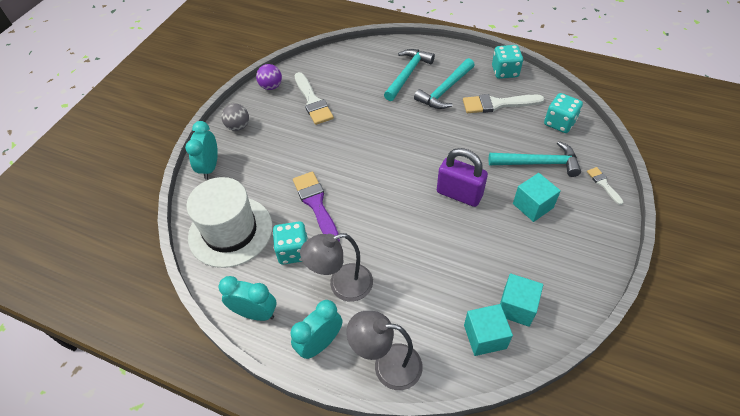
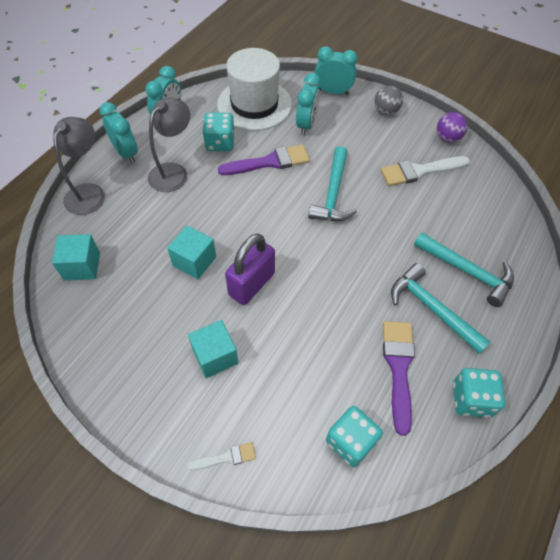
camera: 95 degrees right, 5 degrees up
(260, 182) = (306, 125): none -> turquoise clock
(342, 285) = (173, 172): grey lamp -> grey lamp turned 45 degrees clockwise
(497, 104) = (398, 368): white brush -> purple brush
(516, 307) = (99, 300): turquoise cube -> turquoise cube (194, 261)
(538, 163) = (280, 385): turquoise hammer -> turquoise hammer (333, 193)

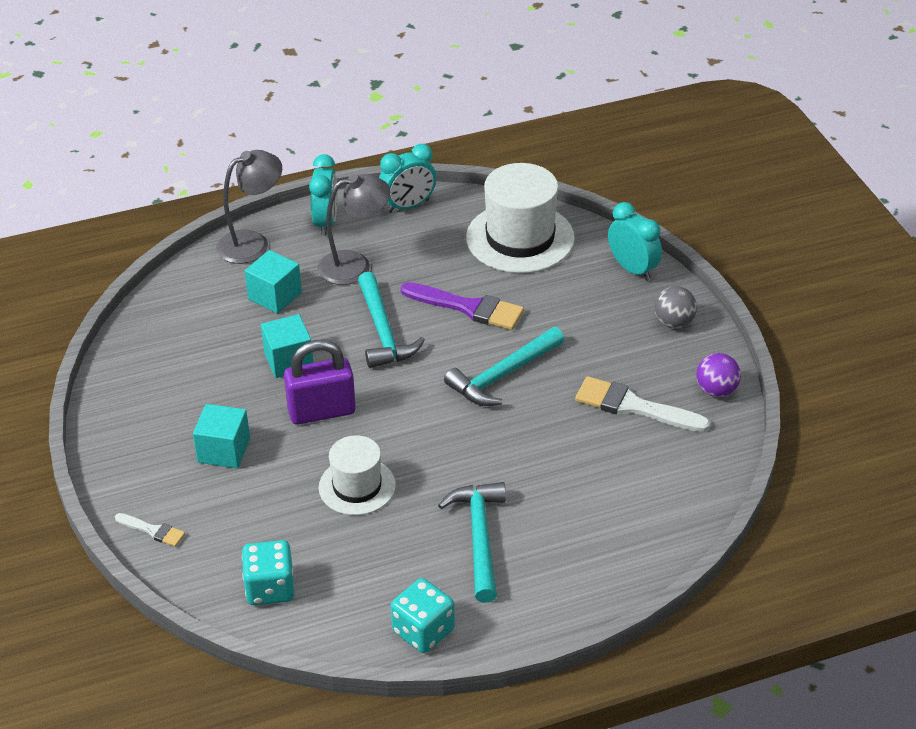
camera: 40 degrees right, 15 degrees down
(82, 266) = (182, 308): turquoise cube -> turquoise cube (275, 296)
(220, 143) = (435, 260): turquoise dice -> none
(306, 125) = (556, 290): turquoise clock -> none
(327, 323) = (357, 486): none -> white hat
(398, 368) = (383, 563): purple brush -> none
(467, 271) = (562, 529): turquoise hammer -> turquoise hammer (383, 331)

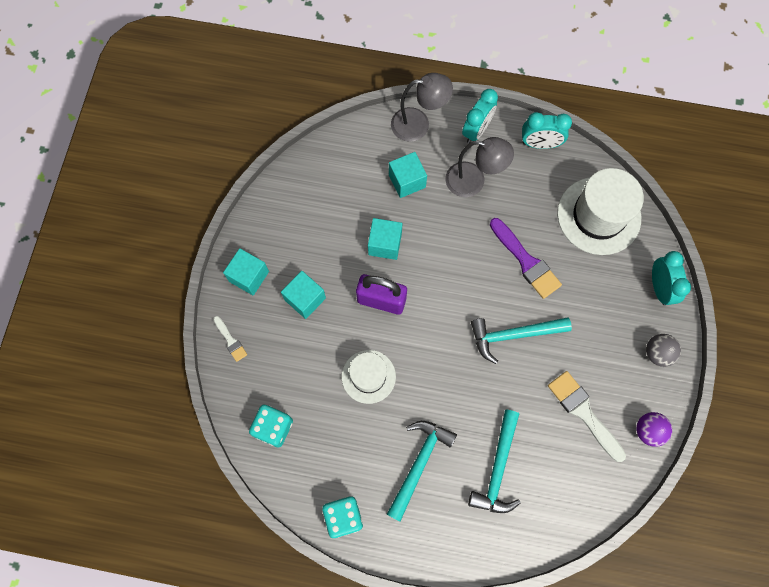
camera: 30 degrees right, 30 degrees up
(134, 460) = (249, 276): none -> turquoise cube
(383, 331) = (458, 252): turquoise hammer -> turquoise hammer (498, 469)

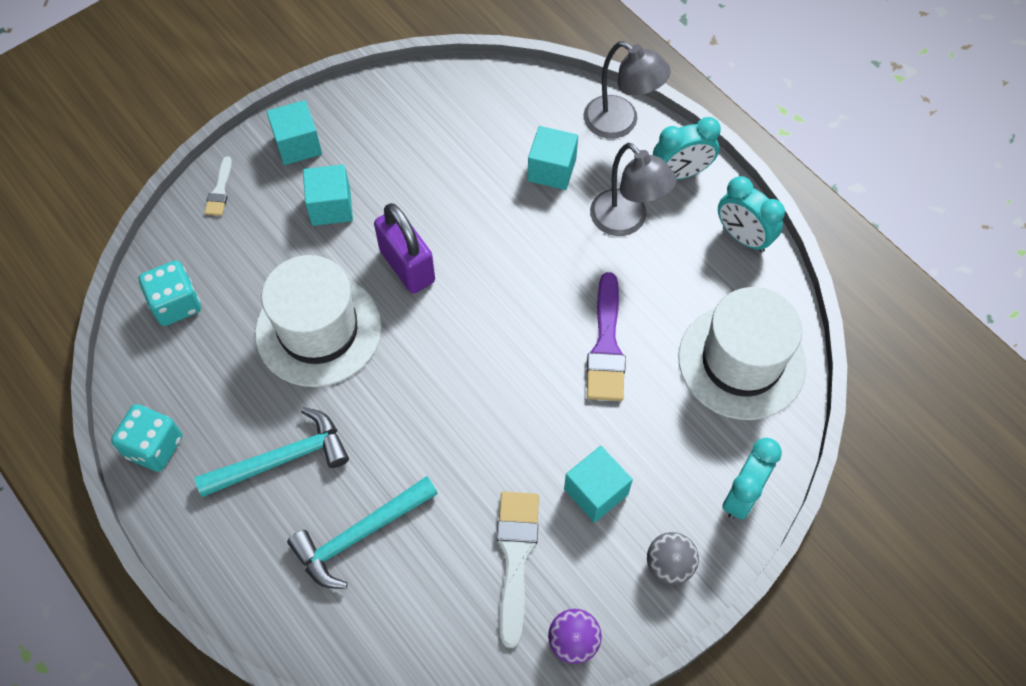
camera: 40 degrees right, 10 degrees down
(368, 376) = (318, 330): white hat -> white hat, size x1.64
(385, 244) = (466, 214): turquoise cube -> turquoise cube (596, 491)
(513, 335) = (515, 411): turquoise hammer -> none

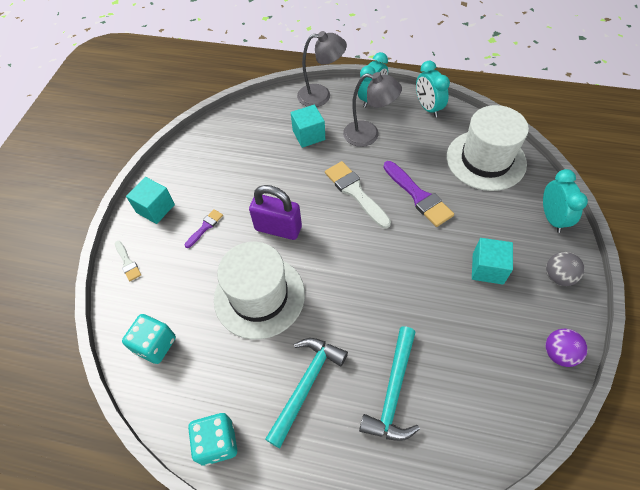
camera: 35 degrees left, 5 degrees down
(331, 206) = (205, 227): turquoise cube -> purple brush
(515, 557) = (485, 333): white brush -> white brush (355, 192)
(742, 237) = (428, 108): turquoise clock -> turquoise clock turned 60 degrees clockwise

